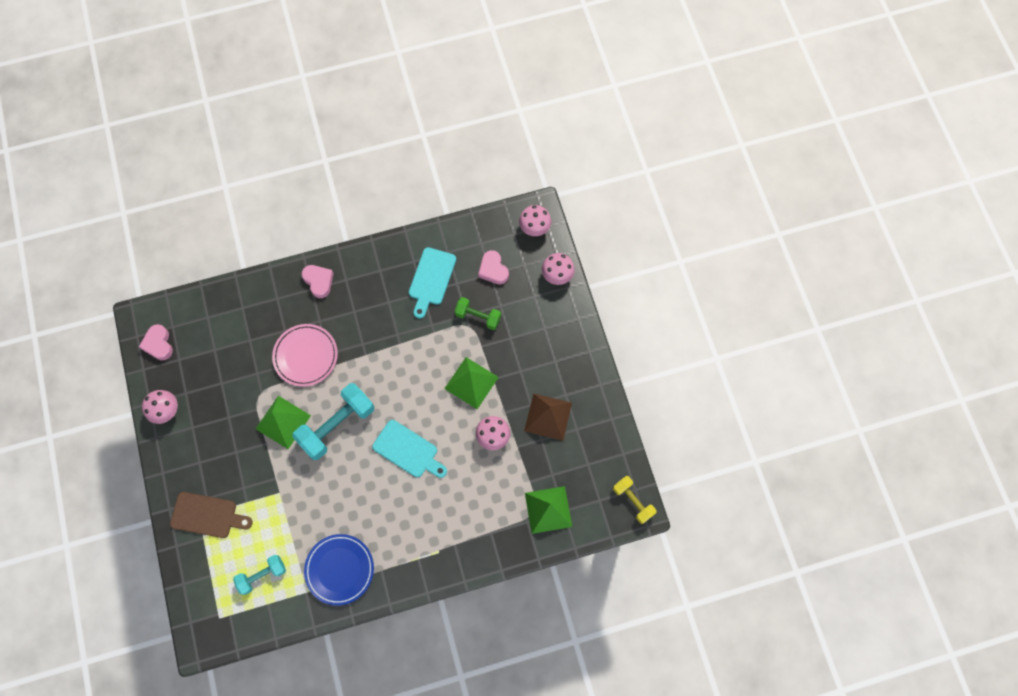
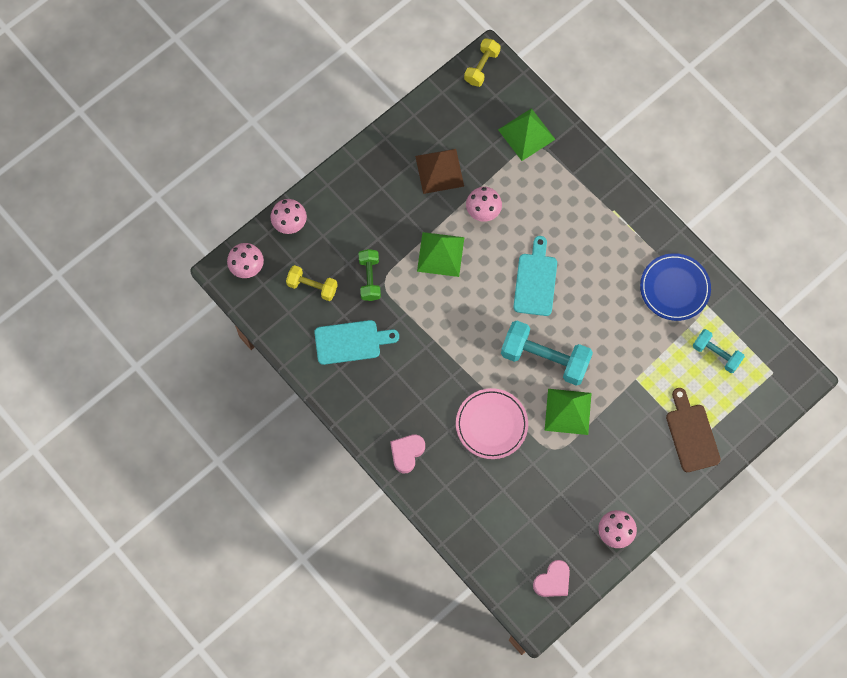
camera: 115 degrees left, 0 degrees up
(493, 270) = (312, 286): pink heart -> yellow dumbbell

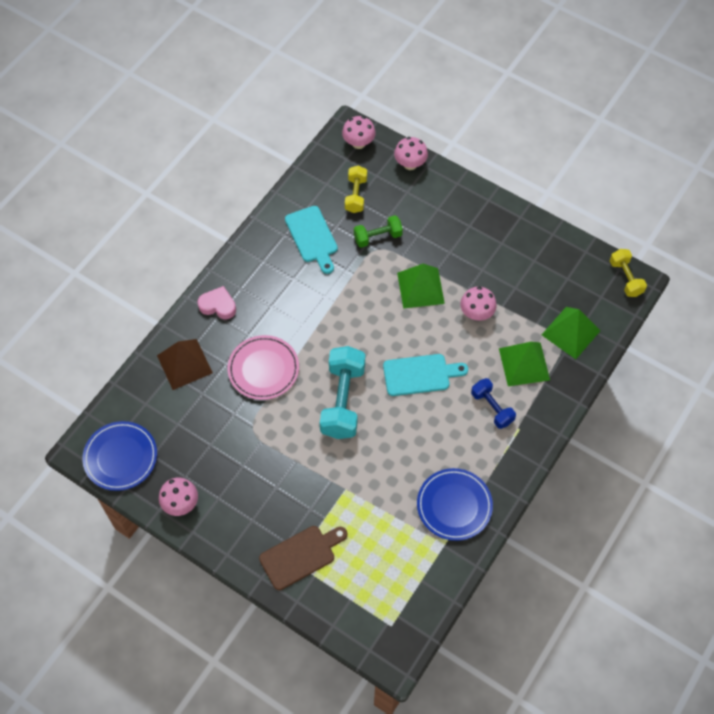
camera: 75 degrees right, 10 degrees down
(439, 171) = (504, 267): brown pyramid -> brown pyramid (184, 364)
(482, 67) = (625, 278): yellow dumbbell -> yellow dumbbell turned 60 degrees clockwise
(553, 581) = (120, 457): pink heart -> blue plate
(568, 411) = (294, 433): green pyramid -> green pyramid (524, 364)
(586, 227) = (492, 408): none -> blue dumbbell
(716, 354) = (394, 562): turquoise dumbbell -> none

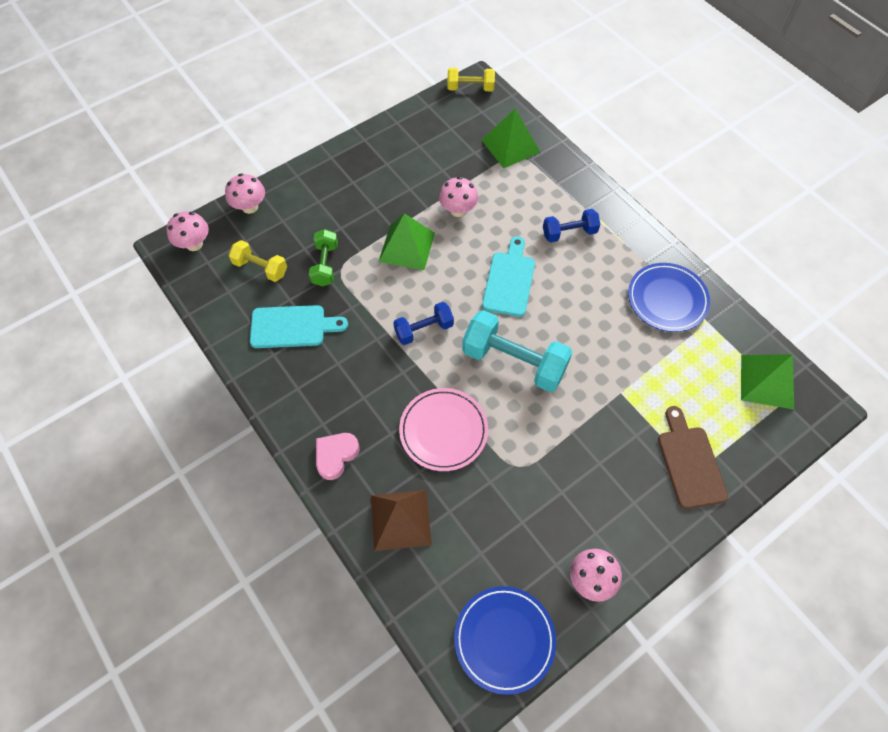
camera: 70 degrees left, 0 degrees up
(346, 327) = (424, 330): none -> blue dumbbell
(524, 364) = (530, 192): green pyramid -> green pyramid (767, 381)

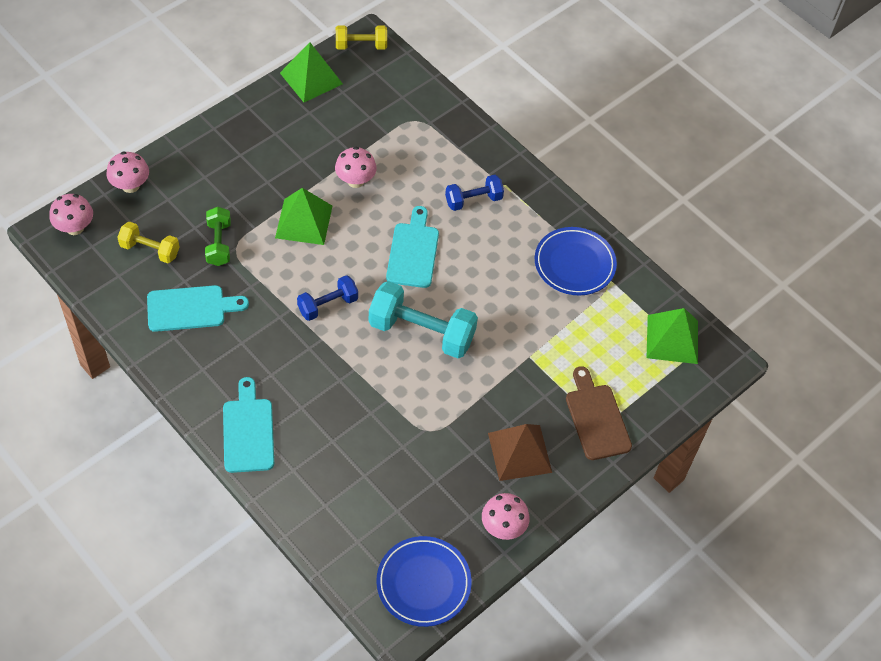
camera: 10 degrees left, 5 degrees down
(336, 456) = (248, 431): pink heart -> turquoise cutting board
(400, 519) = (317, 485): brown pyramid -> brown pyramid (519, 452)
(443, 431) = (354, 402): pink plate -> none
(510, 146) = (408, 109): green pyramid -> green pyramid (311, 78)

